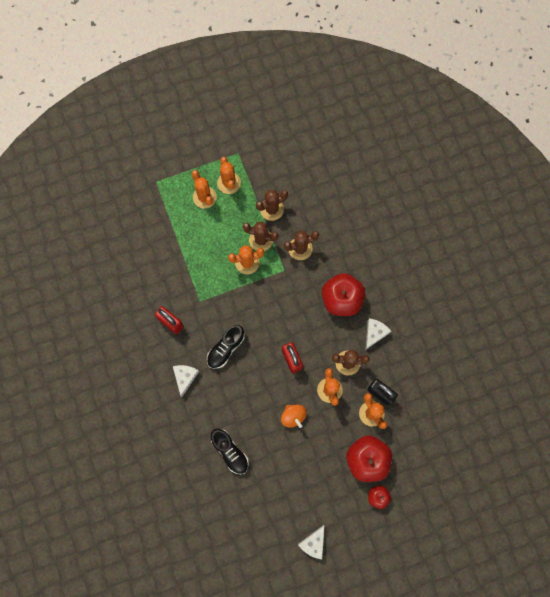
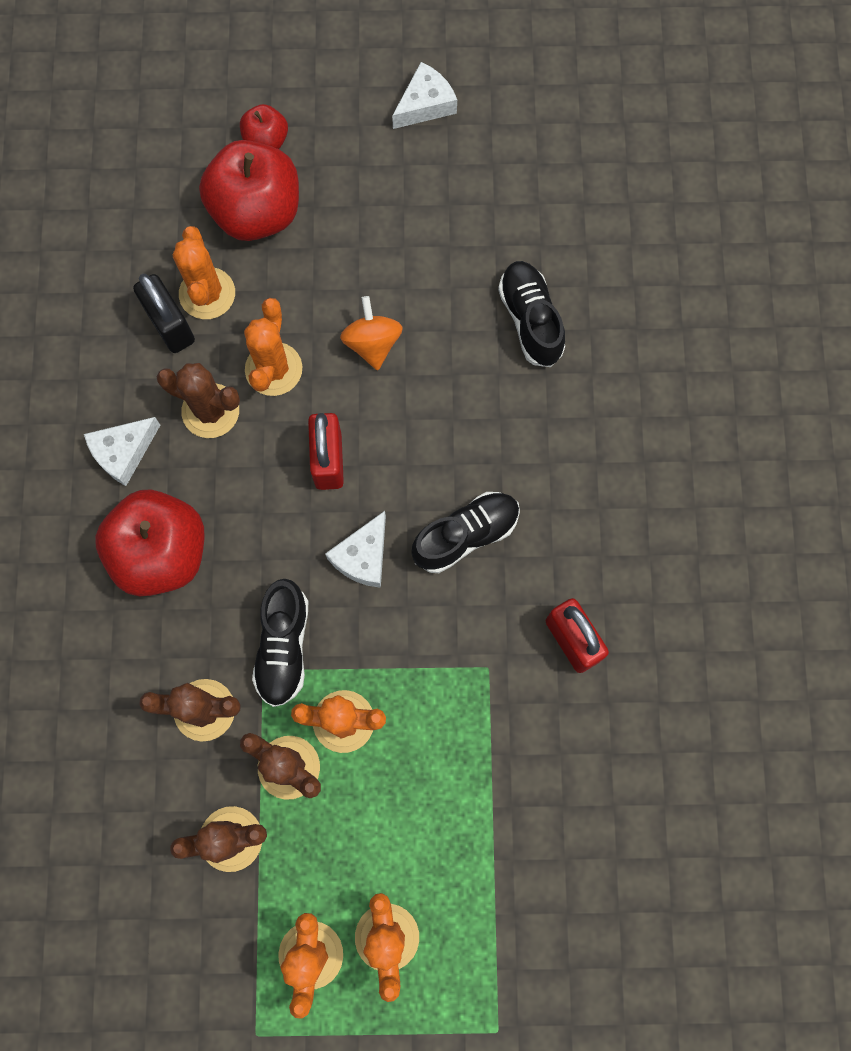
camera: 160 degrees left, 0 degrees up
(185, 377) = (577, 504): white cheese -> white cheese (363, 556)
(280, 281) = (284, 647): none -> black shoe

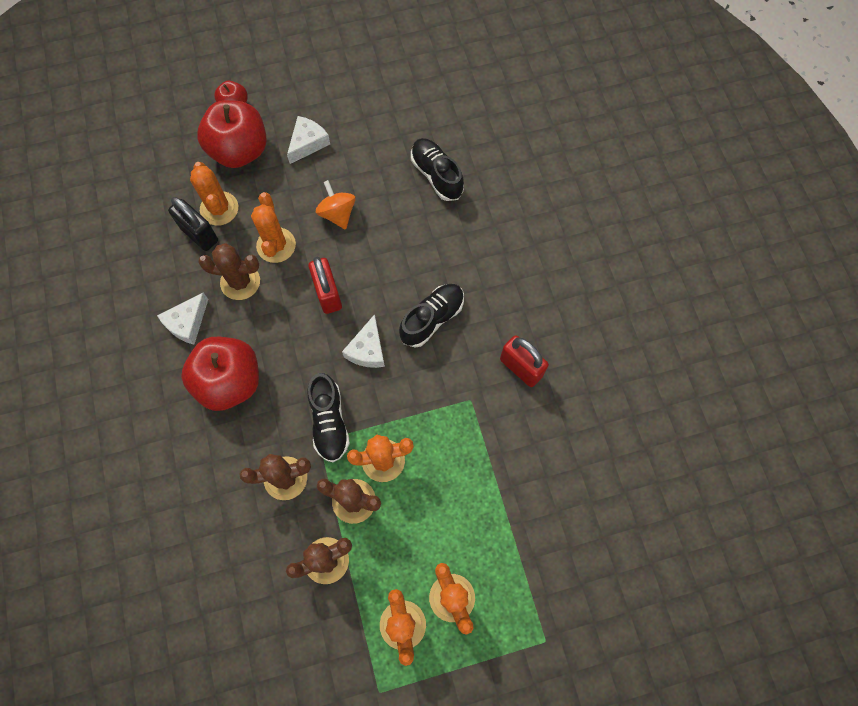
camera: 15 degrees left, 5 degrees down
(425, 104) = (332, 61): white cheese -> white cheese (308, 143)

